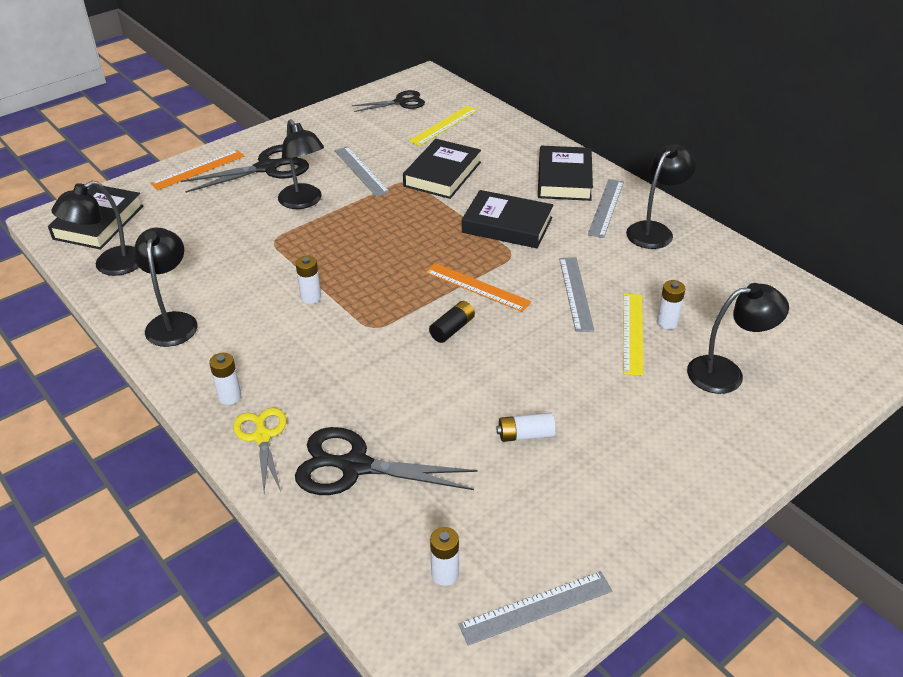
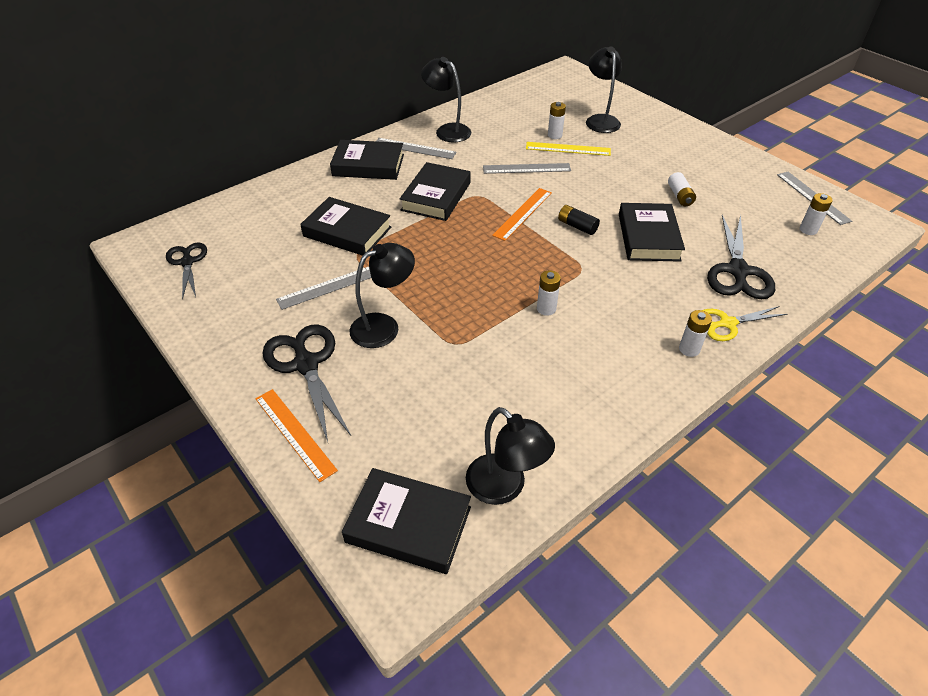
camera: 90 degrees left, 5 degrees up
(173, 321) = (596, 407): black lamp -> none
(429, 390) = (648, 237): none -> black book
(444, 125) = (251, 231): yellow ruler -> none

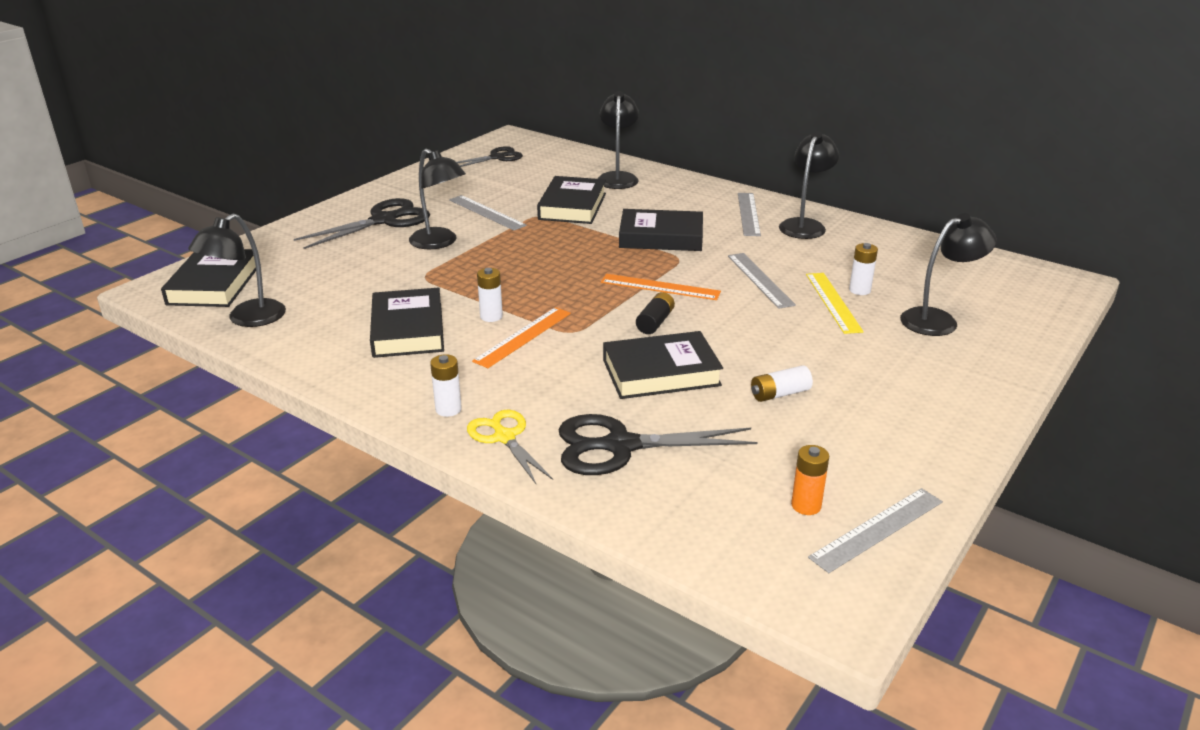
camera: 75 degrees right, 15 degrees down
(294, 433) = (307, 230): orange ruler -> orange ruler (523, 336)
(298, 195) = (618, 177): none -> black lamp
(368, 165) = (695, 197): black book -> black book (408, 330)
(795, 214) = (806, 505): none -> orange battery
(808, 230) = (768, 518): white battery -> none

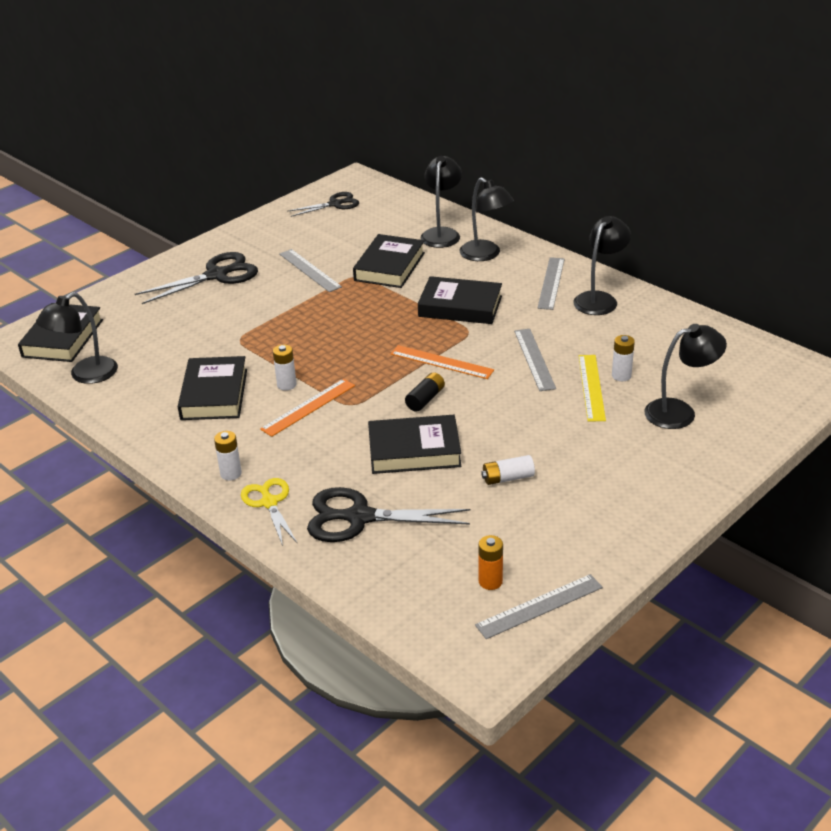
camera: 10 degrees right, 5 degrees up
(439, 243) = (260, 303): black lamp -> black lamp (485, 255)

